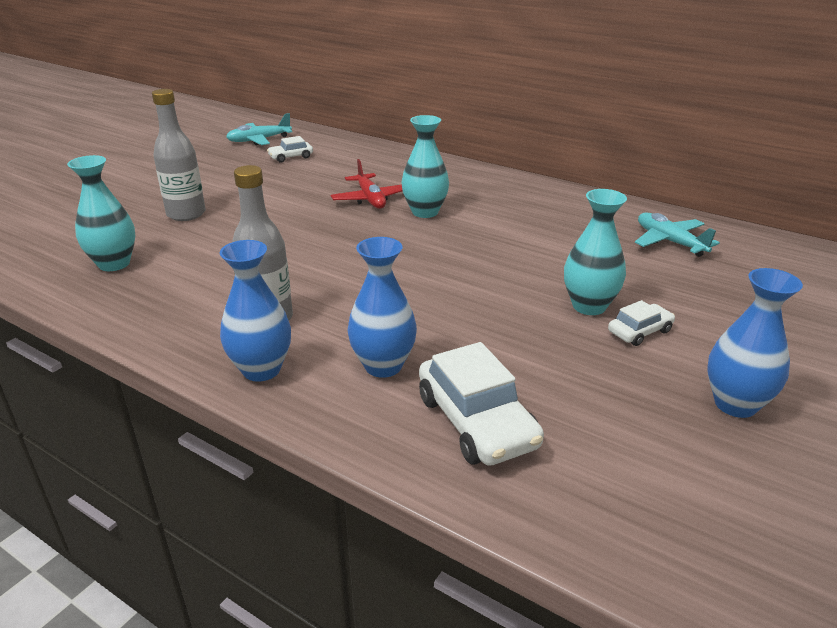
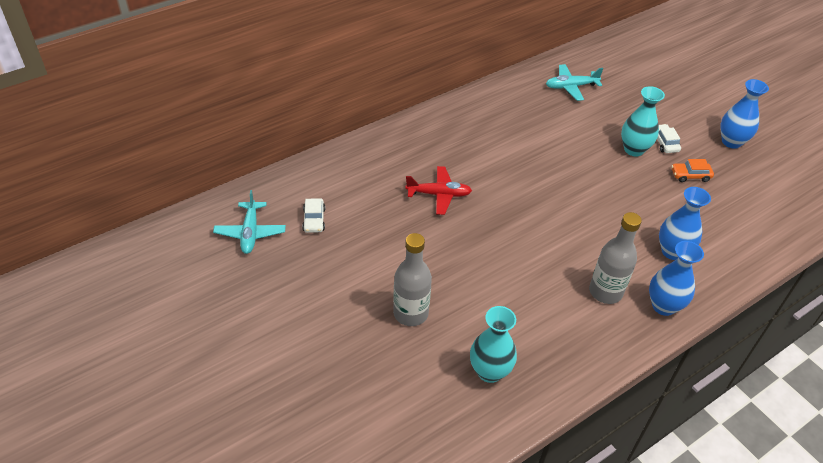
camera: 70 degrees left, 15 degrees up
(425, 212) = (478, 173): turquoise vase -> none
(476, 422) = (729, 231): white car -> none
(584, 365) = (690, 175): none -> orange car

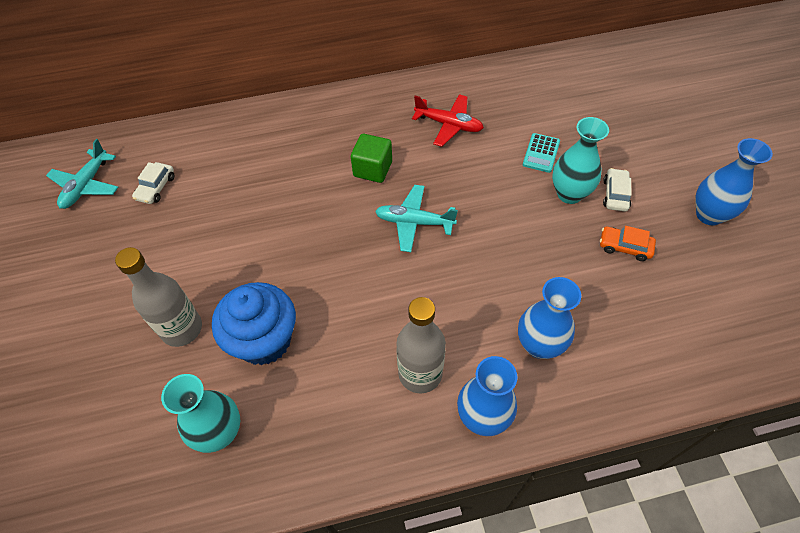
camera: 25 degrees right, 10 degrees up
(438, 194) = (303, 192): red plane -> red plane (448, 125)
(480, 303) = (264, 340): none -> blue cupcake
(482, 165) = (372, 169): none -> green cube
(571, 87) = (538, 95): turquoise plane -> turquoise plane (414, 222)
(598, 126) = (541, 153): none -> turquoise calculator

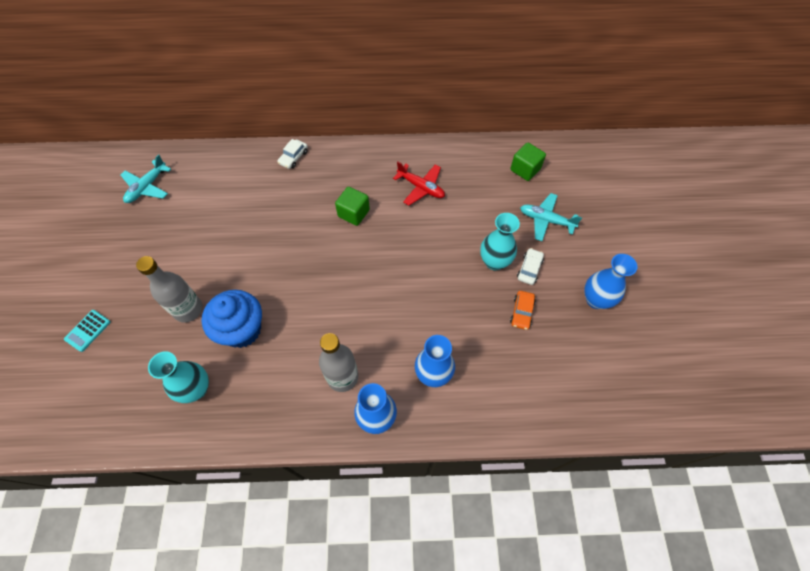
camera: 10 degrees right, 5 degrees up
(156, 188) = (195, 198): white car -> white car (293, 157)
(414, 222) = (372, 262): turquoise plane -> turquoise plane (546, 220)
(541, 153) = (484, 224): turquoise calculator -> turquoise calculator (88, 330)
(569, 83) = (525, 169): none -> green cube
(624, 247) = (521, 312): orange car -> orange car turned 105 degrees counterclockwise

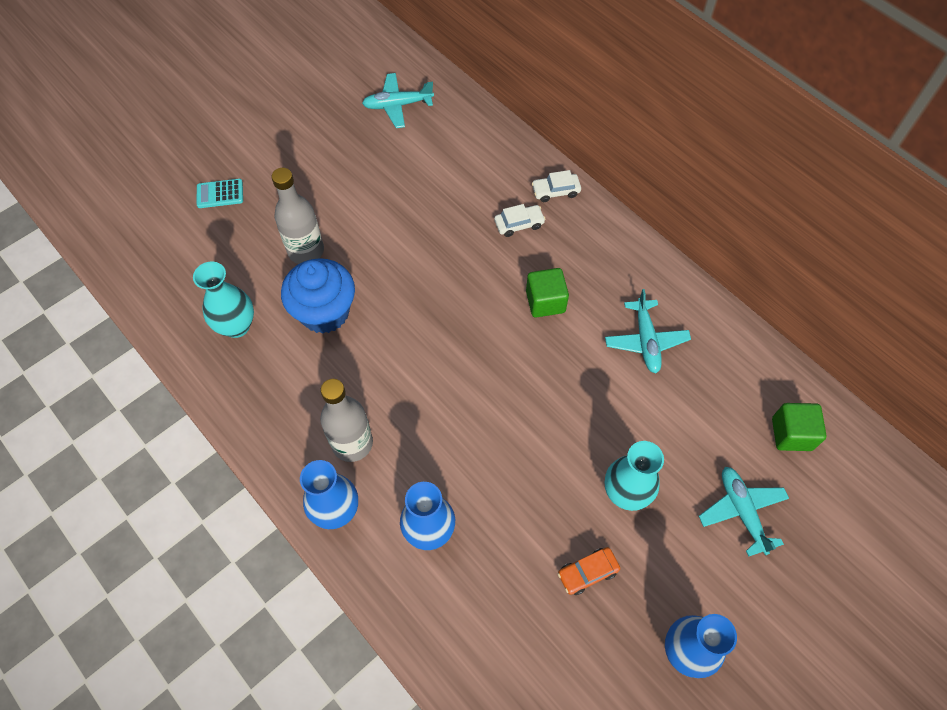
camera: 50 degrees right, 0 degrees up
(421, 187) = (645, 340): red plane -> turquoise plane
(529, 269) = (653, 540): white car -> white car (519, 224)

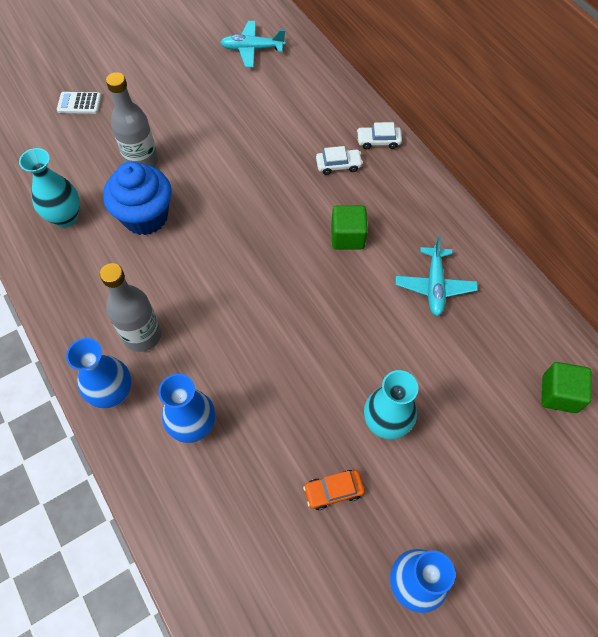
camera: 10 degrees right, 0 degrees up
(220, 194) = (79, 103): turquoise calculator -> white calculator
(742, 511) = (495, 459): turquoise plane -> none

